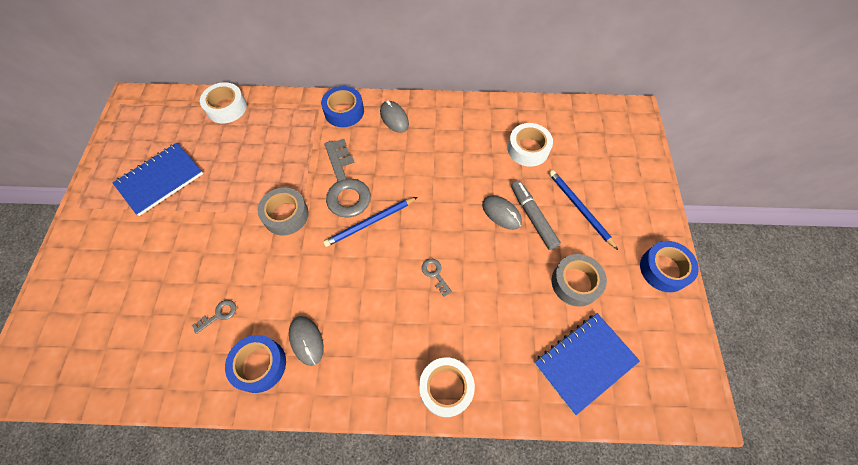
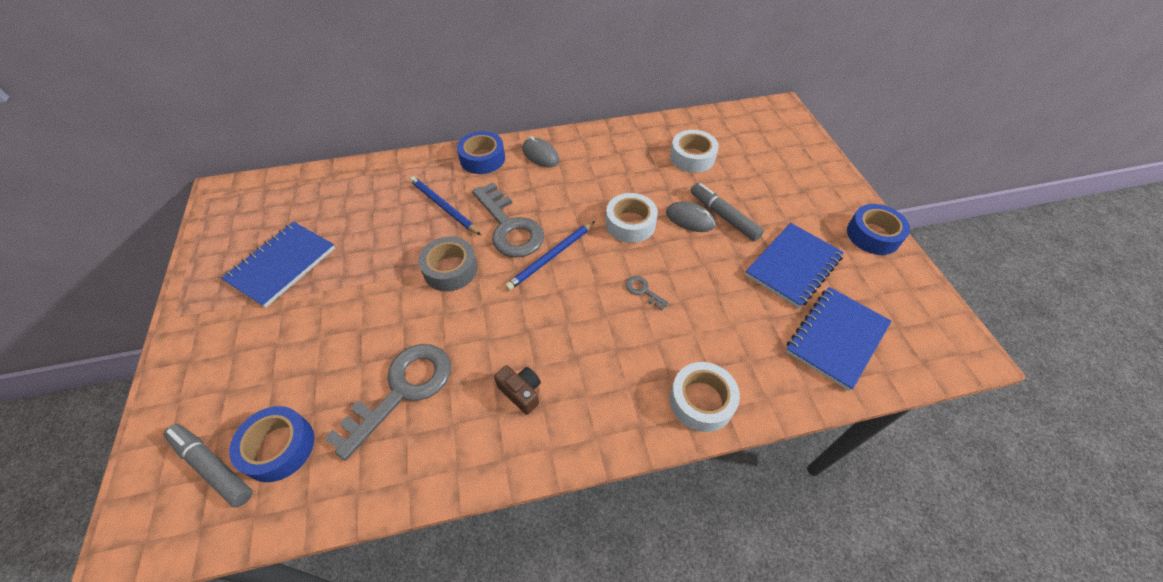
camera: 15 degrees left, 10 degrees down
(74, 340) = (213, 467): none -> grey marker
(219, 314) = (402, 391): grey key -> grey key, size x2.41
(226, 107) = (343, 179): white tape -> white tape (630, 223)
(259, 365) = (472, 433): blue tape -> blue tape (279, 447)
(306, 340) = (521, 392): grey mouse -> brown camera
(575, 283) = (793, 266): grey tape -> blue notebook
(580, 209) = (767, 199): blue pencil -> blue pencil (443, 207)

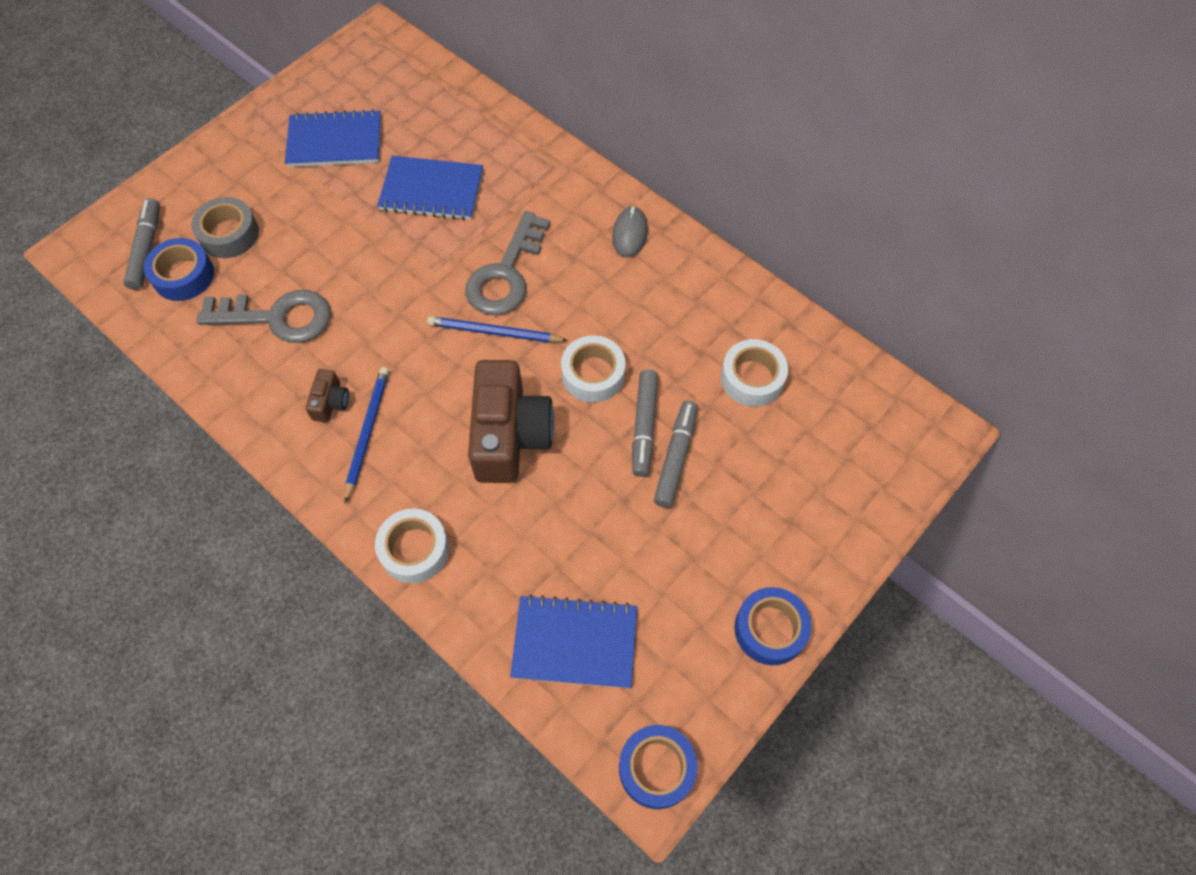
camera: 55 degrees right, 10 degrees up
(443, 207) = (490, 204): blue pencil -> blue pencil (367, 432)
(450, 269) = (419, 263): grey tape -> grey tape (229, 234)
(482, 159) = (581, 188): blue tape -> blue tape (656, 768)
(643, 291) = (509, 435): grey key -> brown camera
(690, 219) = (644, 426): grey mouse -> grey marker
(793, 266) = (650, 561): blue notebook -> blue notebook (432, 190)

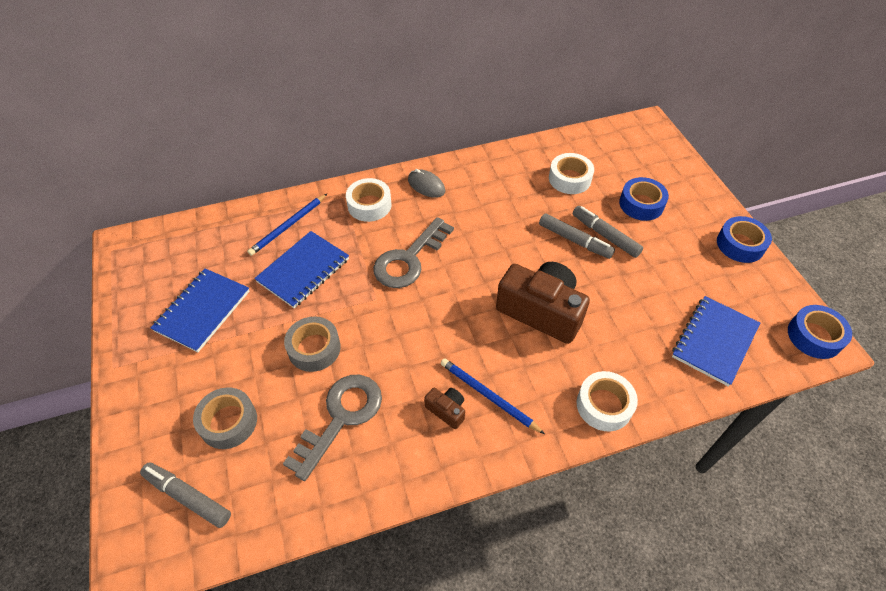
camera: 60 degrees left, 10 degrees down
(183, 275) = (242, 475): blue tape -> blue tape (641, 204)
(342, 253) = (314, 348): none -> grey tape
(494, 332) = (453, 285): blue pencil -> blue pencil (288, 226)
(506, 273) = (409, 259): grey key -> grey key turned 75 degrees clockwise
(593, 374) = (521, 248): white tape -> white tape (369, 205)

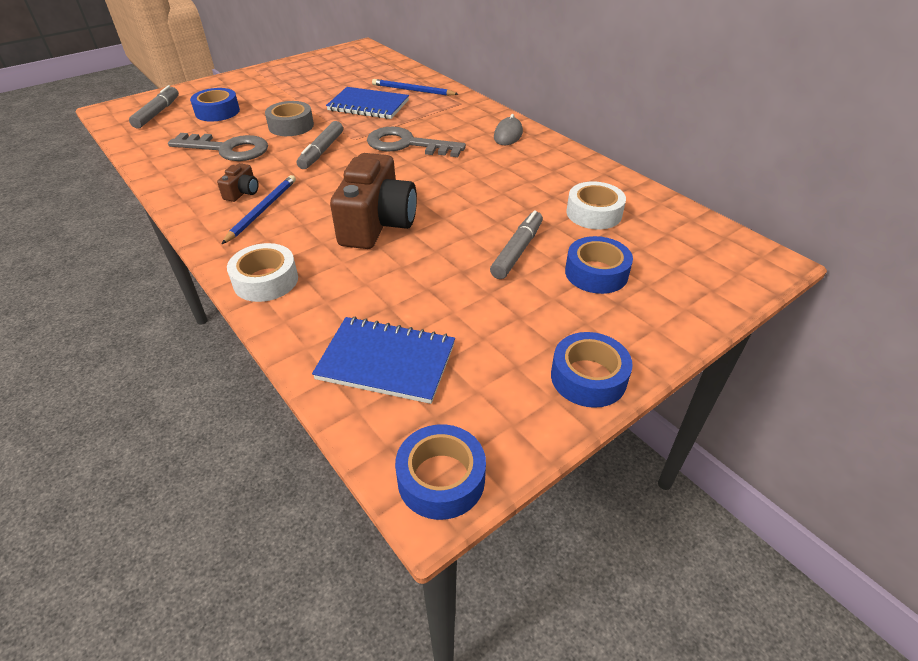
camera: 70 degrees right, 10 degrees down
(202, 311) = (312, 82): blue notebook -> none
(228, 422) = (217, 112): grey tape -> blue tape
(369, 205) = (461, 115): white tape -> none
(574, 240) = (494, 230): grey marker -> grey marker (321, 151)

